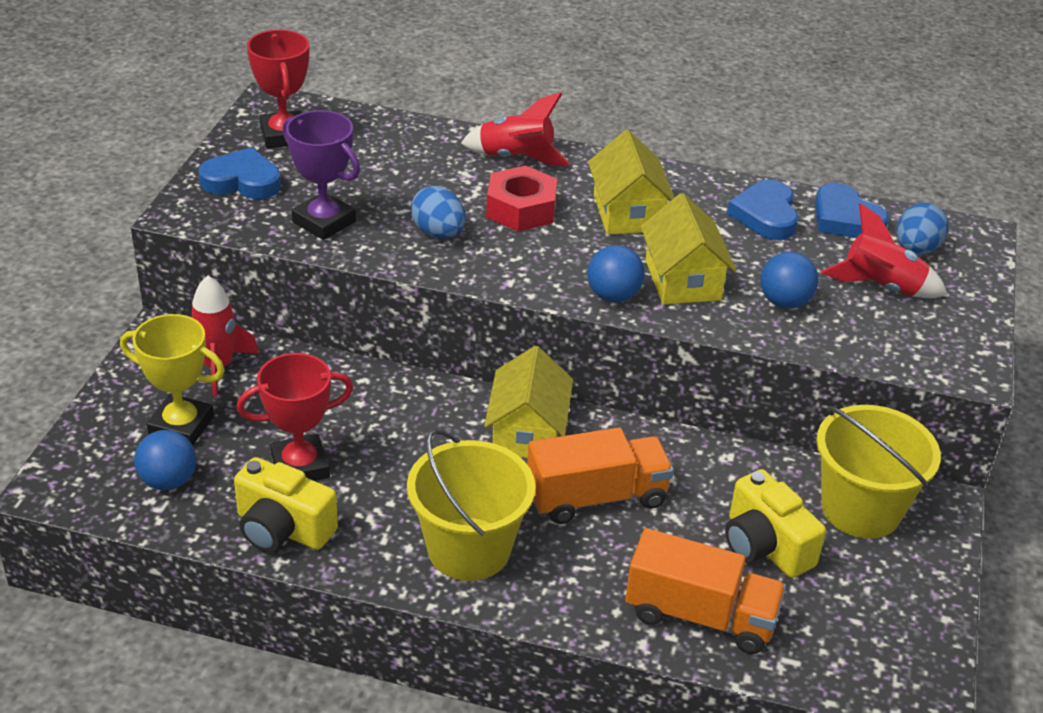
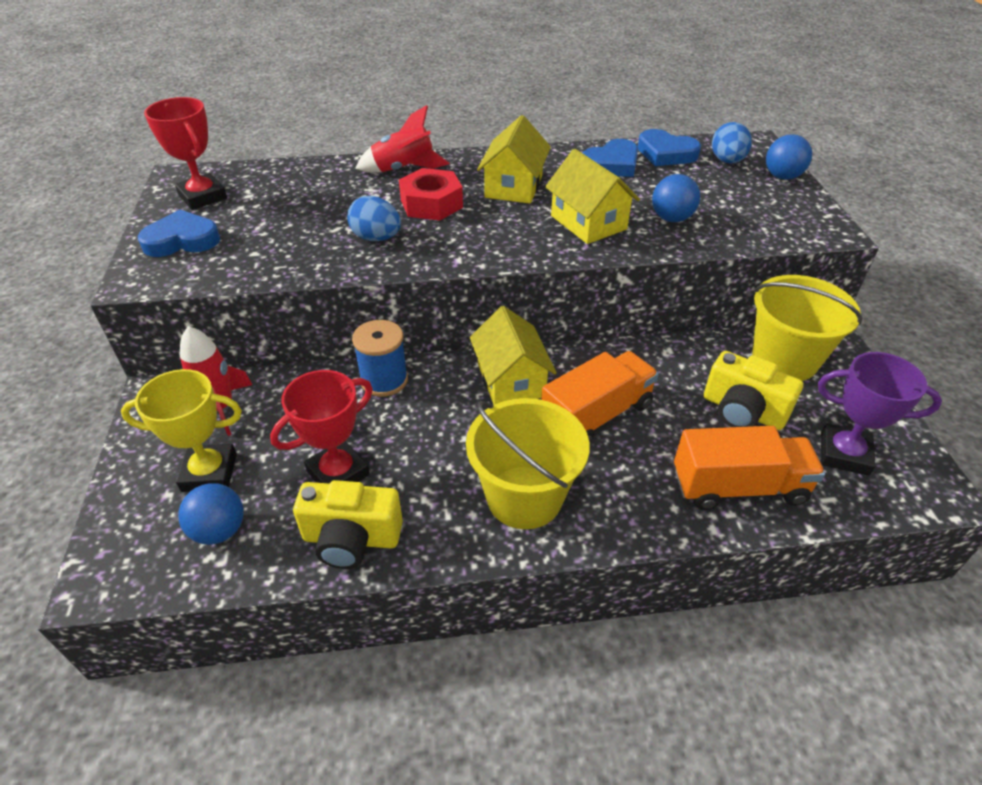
camera: 20 degrees left, 5 degrees up
(324, 222) = (273, 254): purple trophy -> purple trophy (844, 454)
(393, 390) = (384, 380): none -> blue spool
(613, 296) = (546, 248): blue ball -> blue ball (782, 177)
(627, 213) = (514, 186): yellow house -> yellow house turned 45 degrees clockwise
(765, 215) = (611, 164): blue heart -> blue heart turned 105 degrees counterclockwise
(881, 287) = (726, 191): red rocket -> none

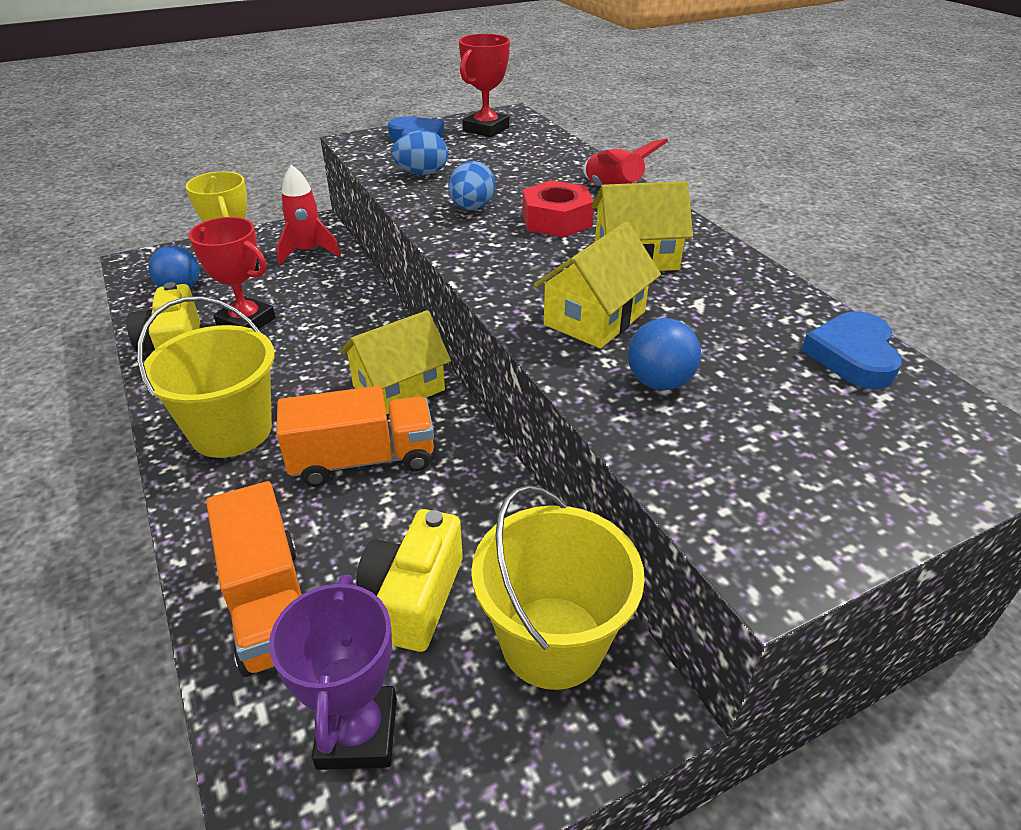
camera: 70 degrees right, 5 degrees down
(384, 380) = (369, 314): blue spool -> none
(596, 415) = (363, 460): orange truck -> orange truck turned 45 degrees counterclockwise
(611, 164) = (765, 314): blue heart -> none
(727, 161) = (899, 420): blue egg -> blue egg (422, 173)
(782, 177) = (915, 491): blue ball -> none

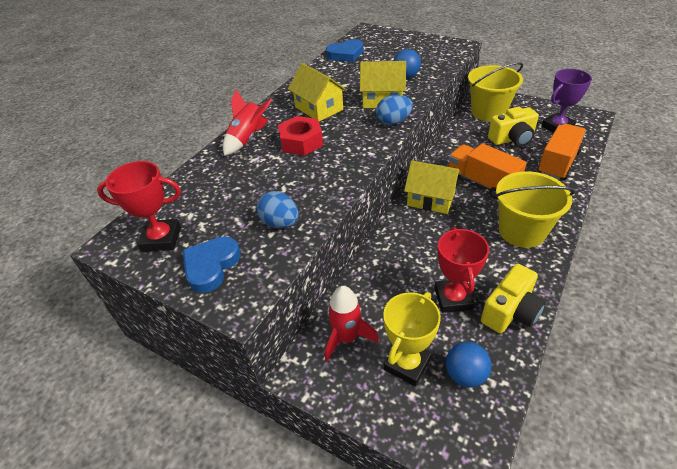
camera: 120 degrees left, 5 degrees up
(472, 208) = (314, 175): blue egg -> blue egg (393, 122)

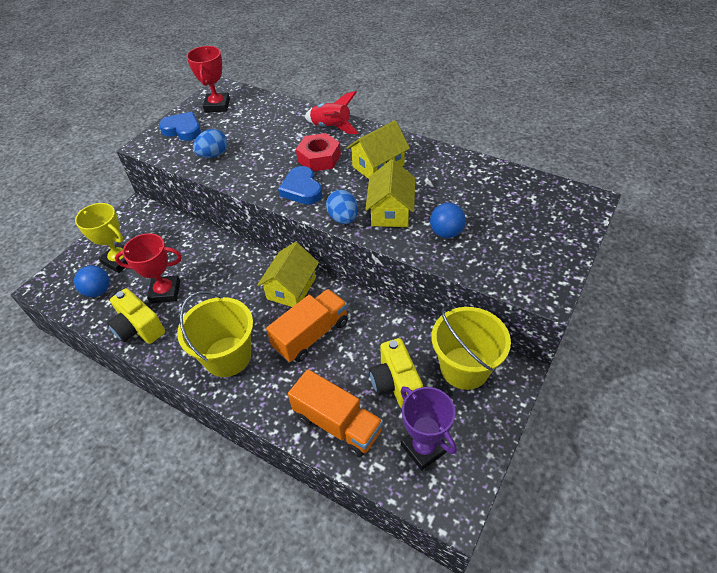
camera: 90 degrees right, 5 degrees up
(346, 54) = (508, 181): blue heart -> blue heart (302, 189)
(346, 338) = (153, 229): red rocket -> none

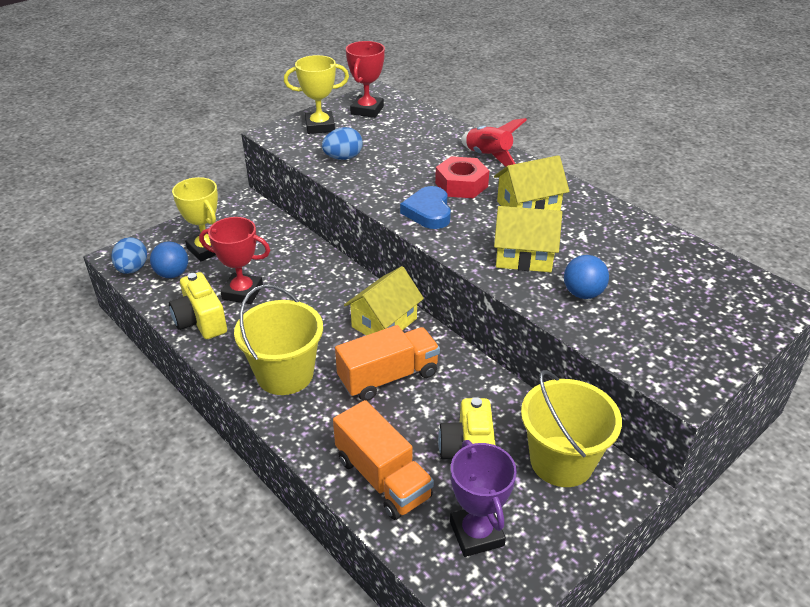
camera: 15 degrees right, 10 degrees down
(183, 130) = (320, 126): blue heart -> yellow trophy
(343, 218) = (464, 251): blue egg -> blue egg (132, 269)
(390, 211) = (524, 256): yellow house -> yellow house turned 75 degrees clockwise

